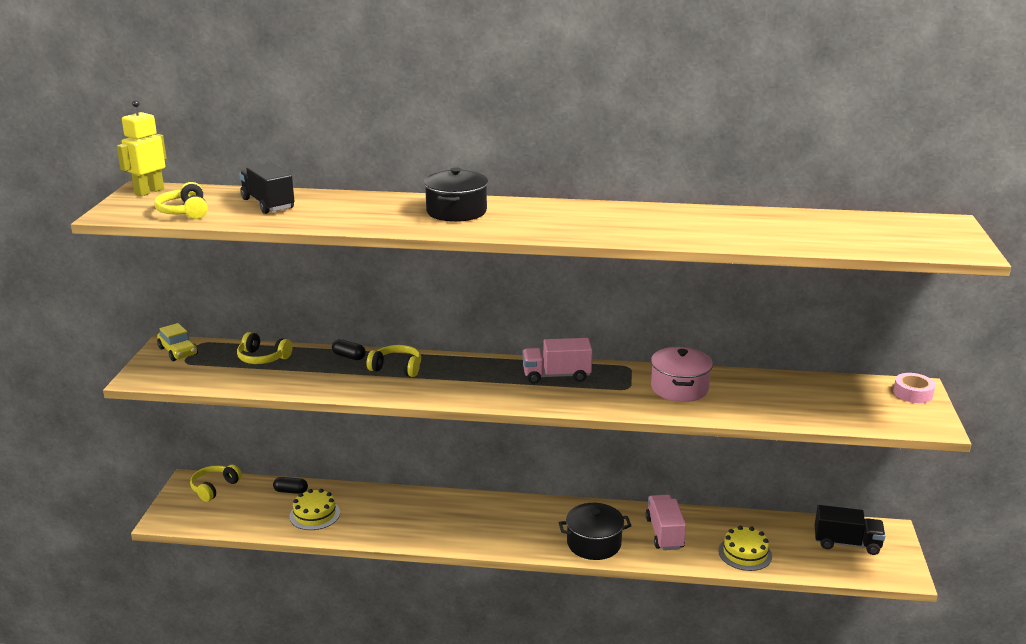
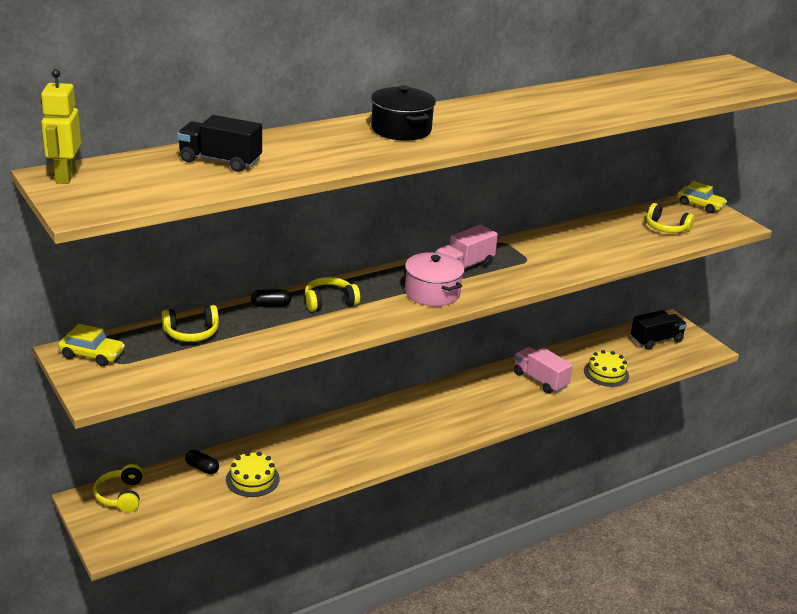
camera: 40 degrees left, 5 degrees up
(184, 212) = (154, 189): yellow headphones -> yellow headphones (666, 228)
(291, 491) = (202, 468): black capsule -> black capsule turned 60 degrees clockwise
(594, 543) = (502, 408): black pot -> none
(679, 388) = (561, 248): pink pot -> pink pot (432, 293)
(913, 393) = (700, 205): pink tape -> yellow car

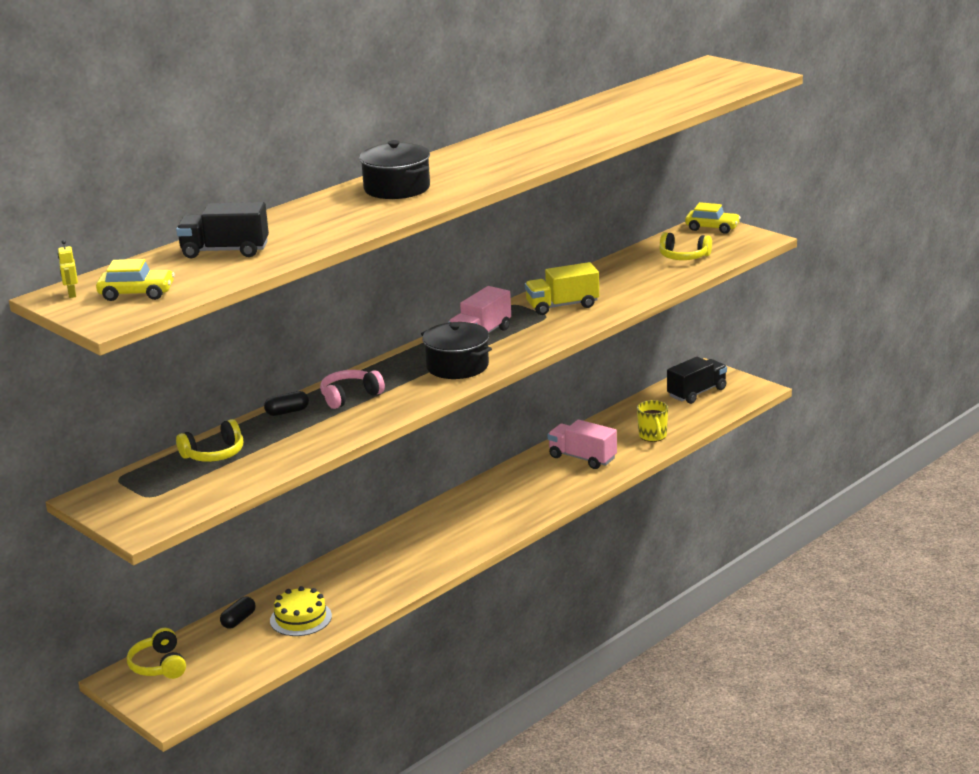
camera: 10 degrees left, 5 degrees down
(65, 176) = (72, 294): yellow robot -> yellow robot, size x0.48
(92, 355) = (116, 495): yellow car -> yellow car (137, 293)
(202, 468) = (238, 620): black capsule -> black capsule turned 75 degrees counterclockwise
(329, 302) = (350, 396): yellow headphones -> pink headphones
(432, 293) = (457, 366): pink pot -> black pot
(544, 253) = (562, 306): none -> yellow truck
(606, 373) = (653, 436): yellow cake -> yellow mug

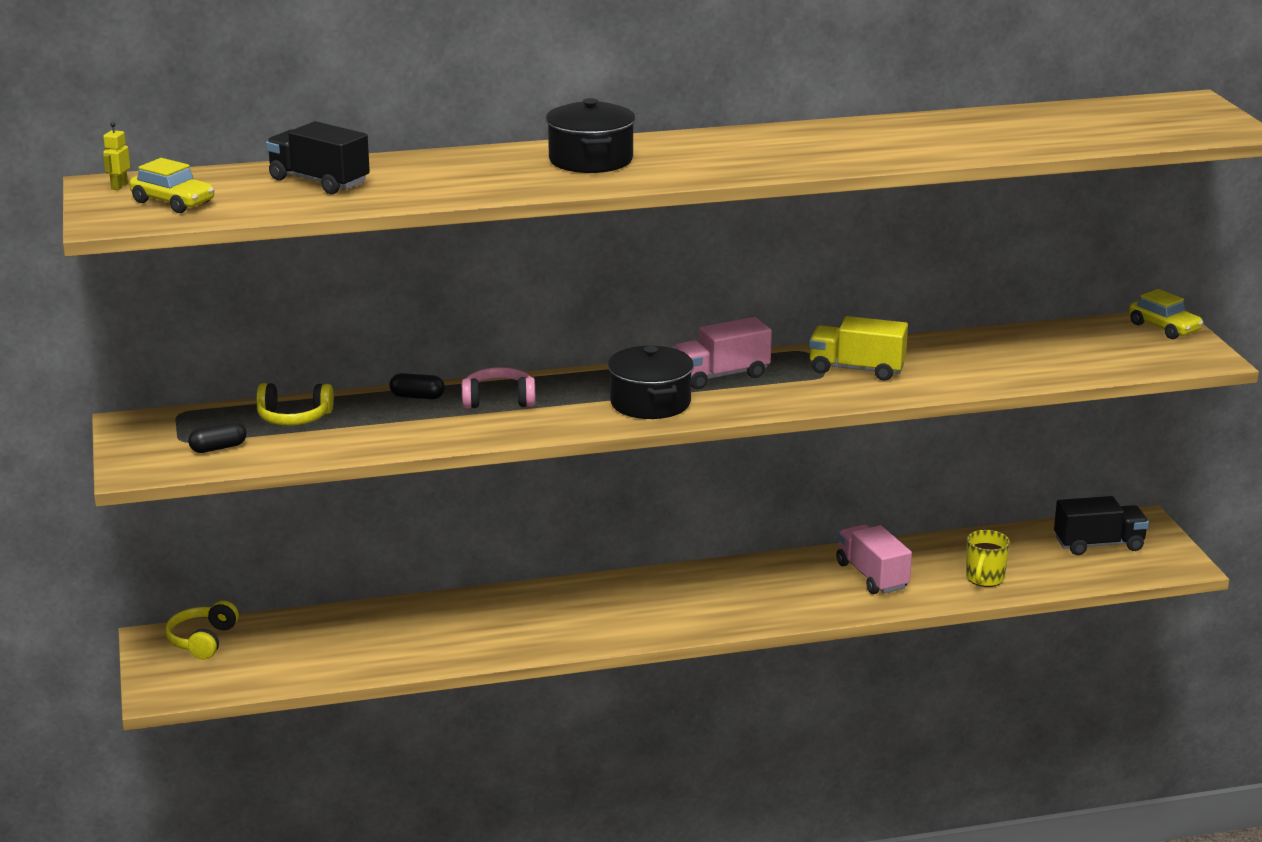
camera: 30 degrees right, 0 degrees up
(238, 620) = (322, 623): black capsule -> black capsule (218, 448)
(300, 618) = (382, 644): yellow cake -> none
(683, 257) = (1079, 353): yellow headphones -> none

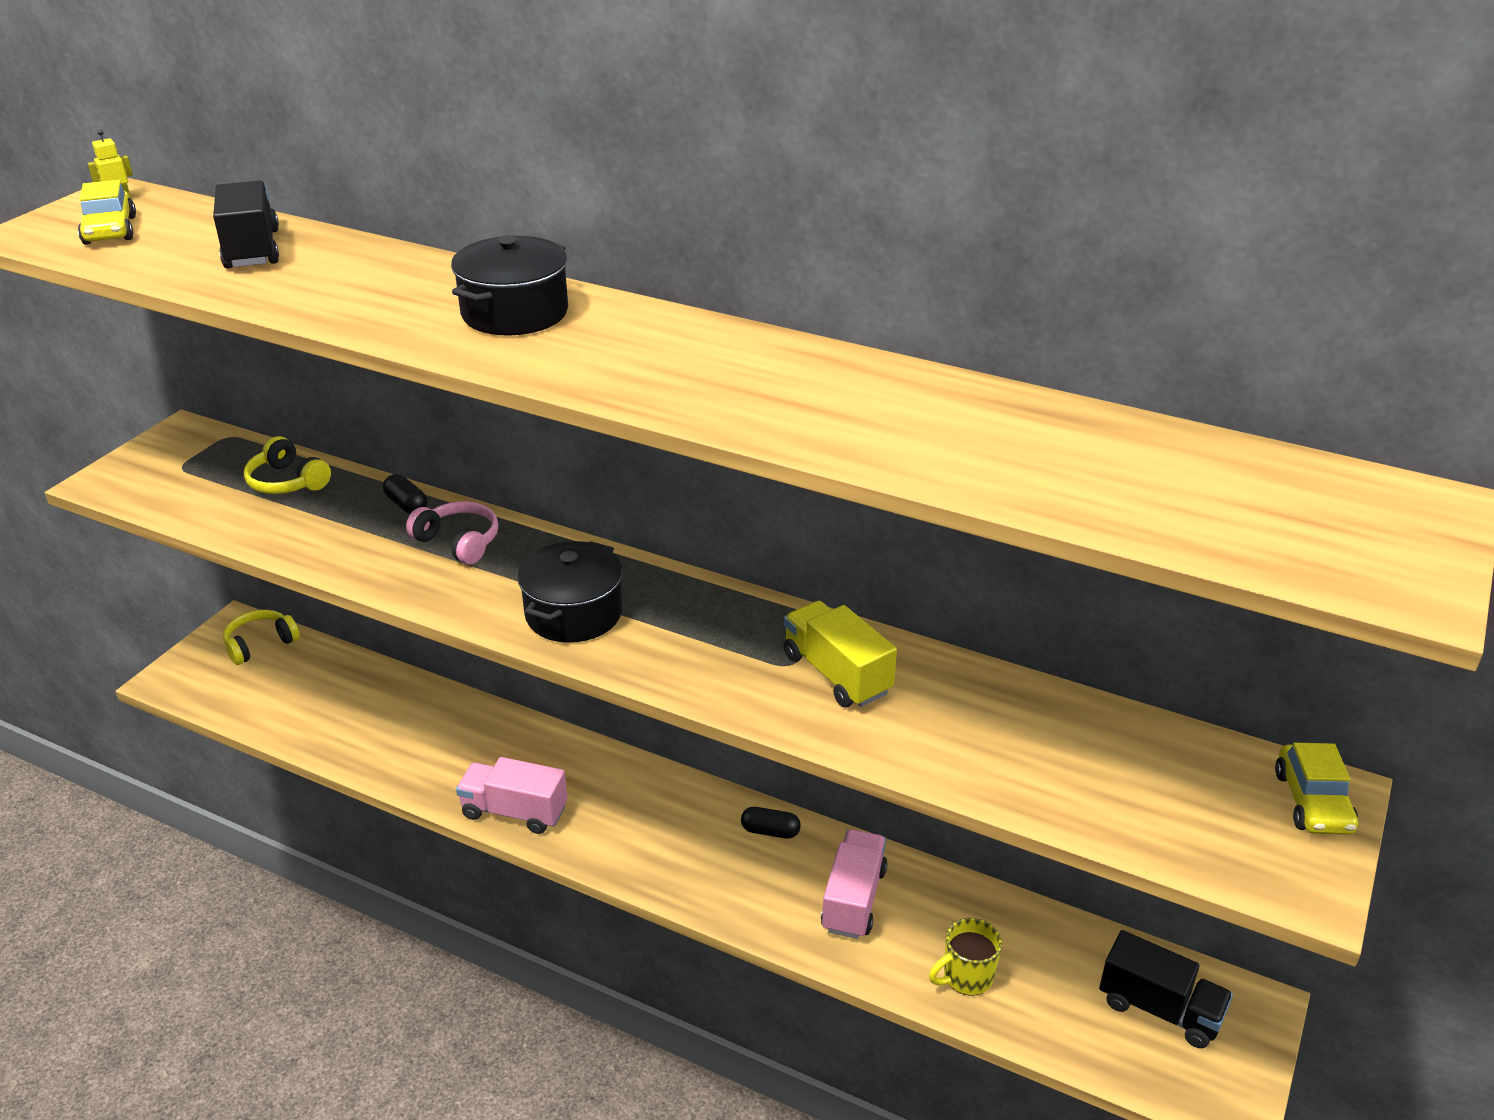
camera: 40 degrees right, 10 degrees up
(218, 448) = (188, 487): black capsule -> black capsule (770, 831)
(721, 376) = (690, 612): pink truck -> pink truck (514, 812)

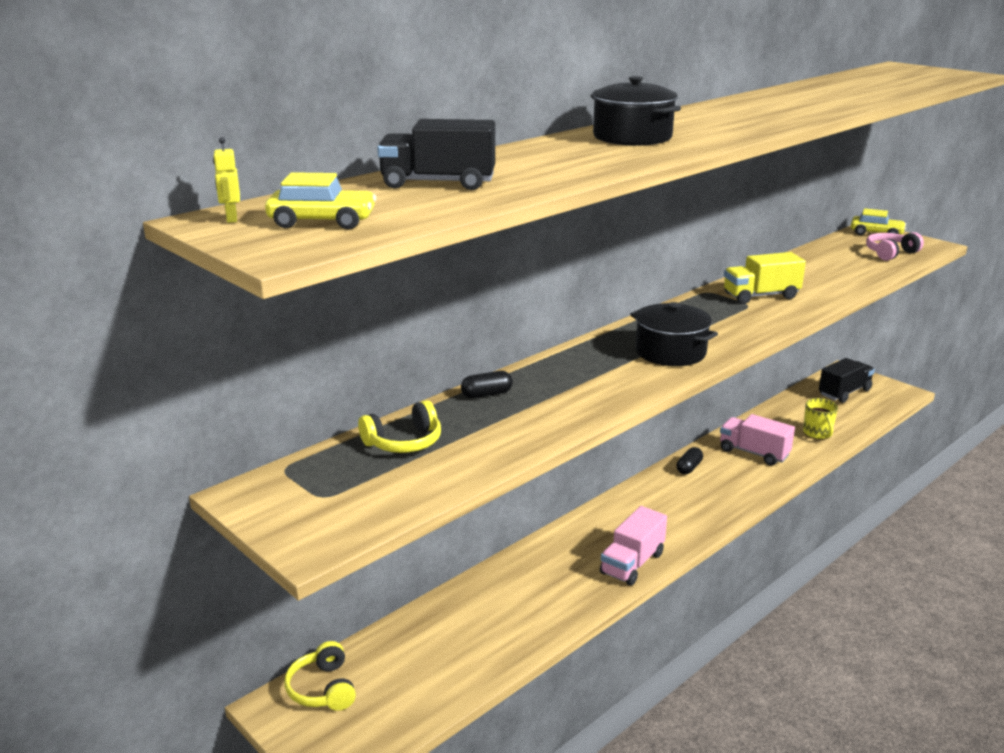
camera: 70 degrees left, 10 degrees down
(458, 542) = (556, 380): pink headphones -> pink headphones (890, 253)

